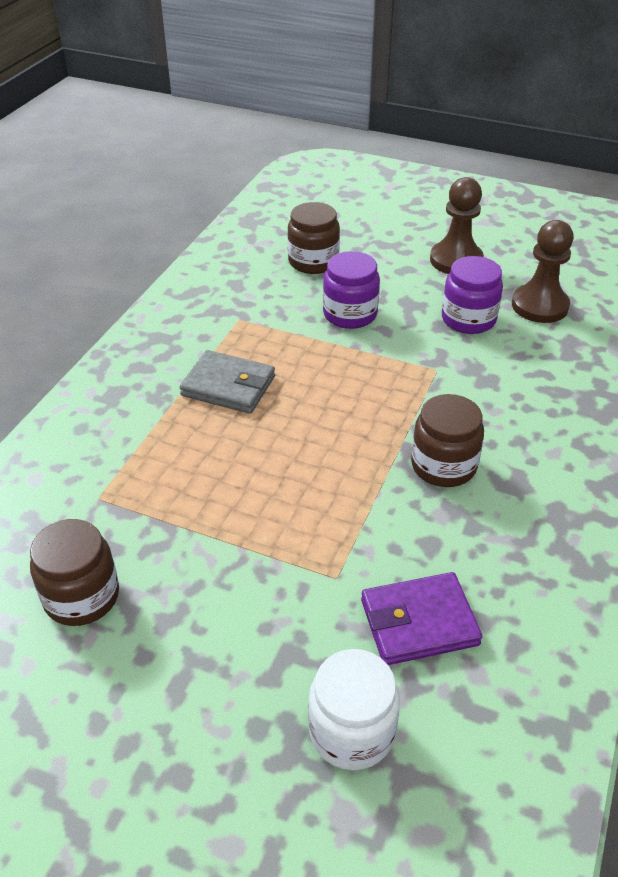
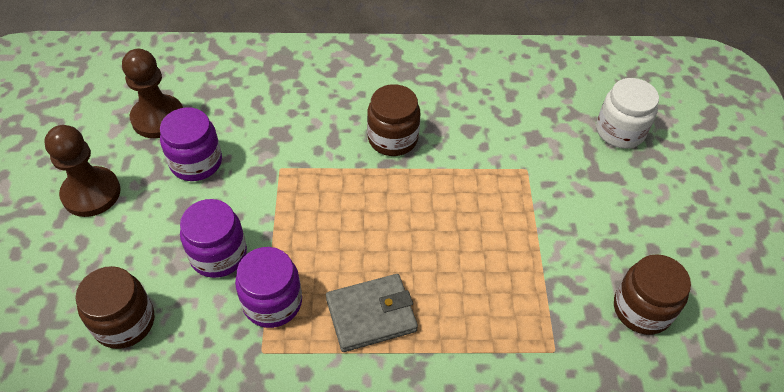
camera: 115 degrees left, 10 degrees up
(228, 386) = (371, 315): grey wallet -> grey wallet turned 75 degrees clockwise
(281, 333) = (272, 302): none -> purple jar
(419, 622) = (532, 120): purple wallet -> none

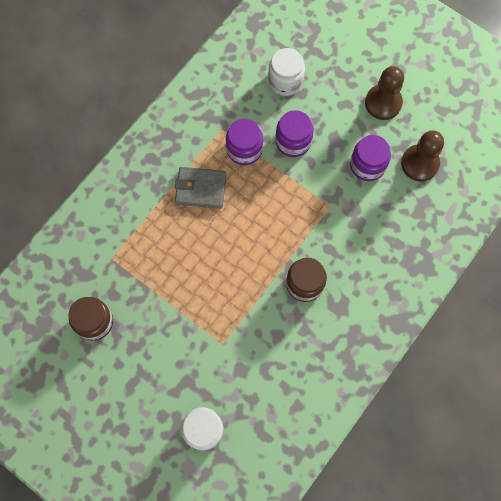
camera: 130 degrees right, 20 degrees up
(124, 322) = (285, 81): brown jar -> white jar
(371, 315) = (200, 189): grey wallet -> grey wallet turned 75 degrees clockwise

